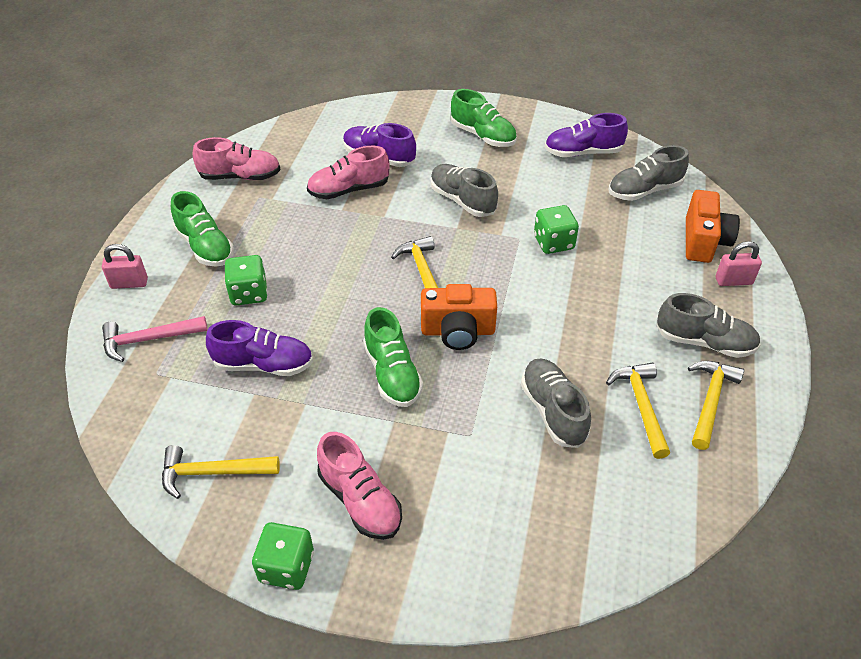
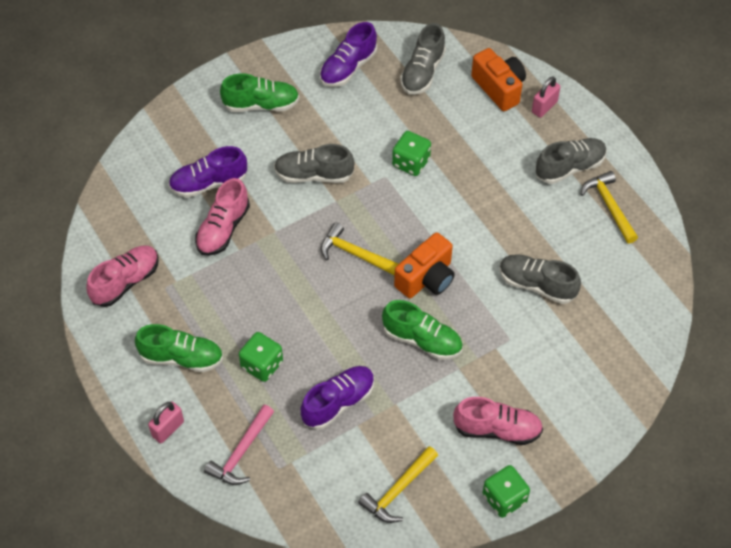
camera: 45 degrees left, 10 degrees up
(641, 406) = (578, 241): yellow hammer -> none

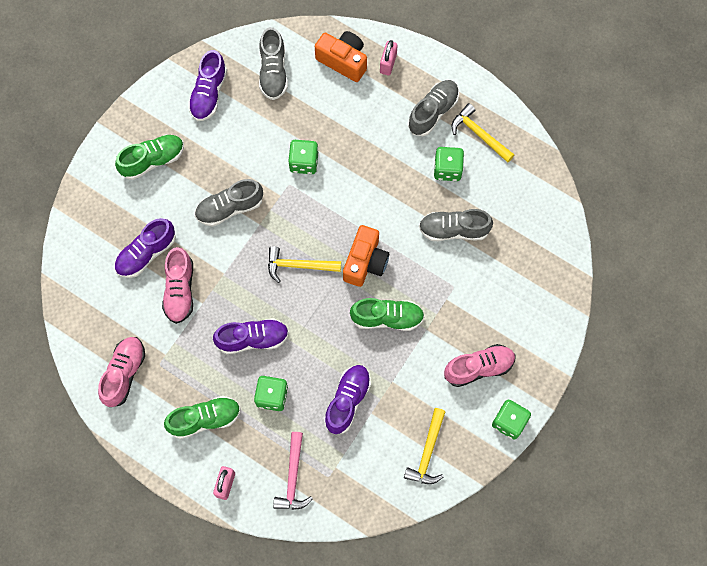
camera: 25 degrees left, 15 degrees up
(271, 303) = (252, 339): none -> purple shoe
(558, 225) = (447, 169): none -> green dice

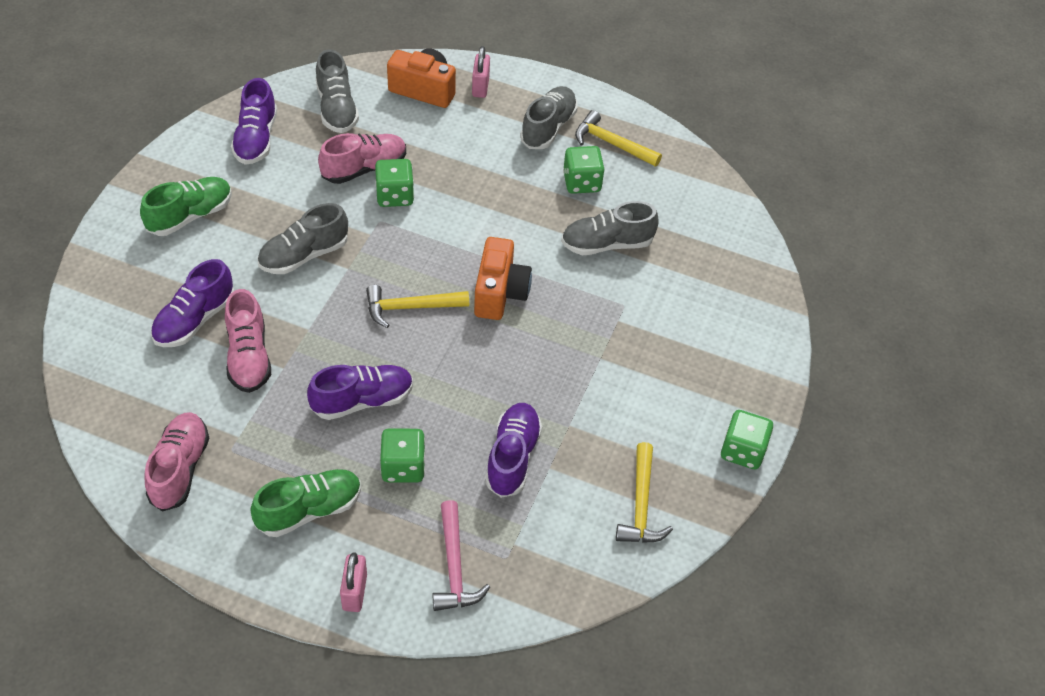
camera: 15 degrees left, 20 degrees down
(387, 318) = (544, 351): green shoe -> none
(478, 368) = (682, 392): pink shoe -> pink shoe (364, 168)

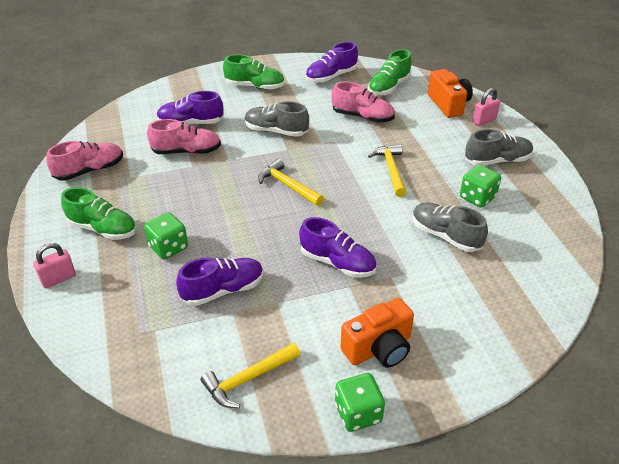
camera: 55 degrees right, 10 degrees down
(248, 356) = (186, 151): pink shoe -> pink shoe turned 135 degrees counterclockwise
(337, 109) = (389, 87): grey shoe -> green shoe
(362, 400) = (200, 205): purple shoe -> purple shoe (337, 262)
(394, 196) = (359, 136): green dice -> none
(454, 566) = (113, 311): pink hammer -> none
(500, 293) = (344, 213): orange camera -> orange camera (379, 348)
(612, 144) = (528, 192): yellow hammer -> yellow hammer (391, 170)

